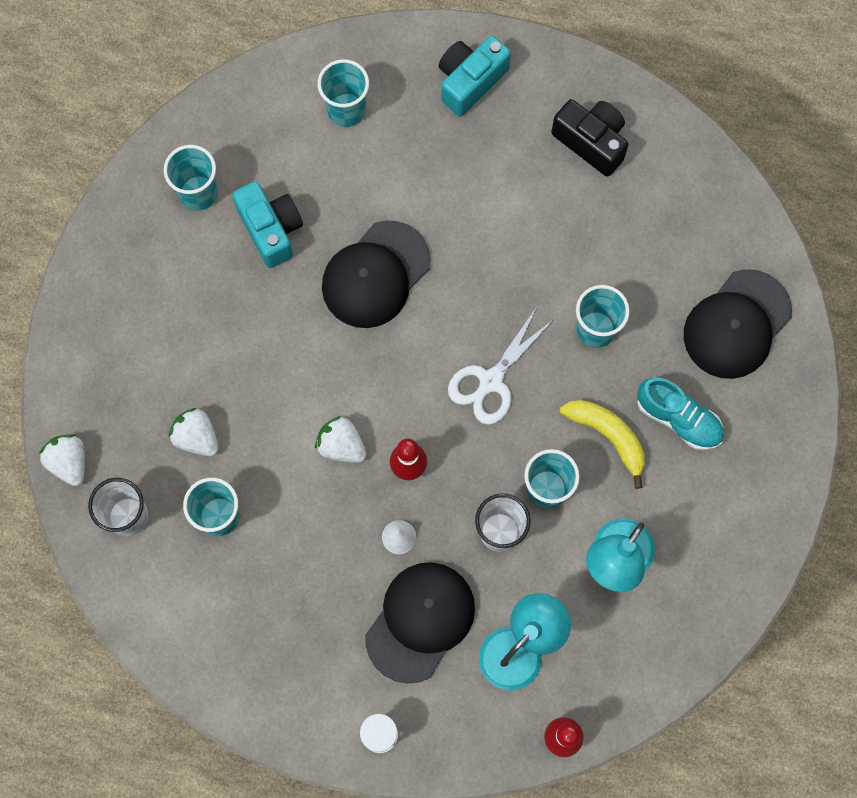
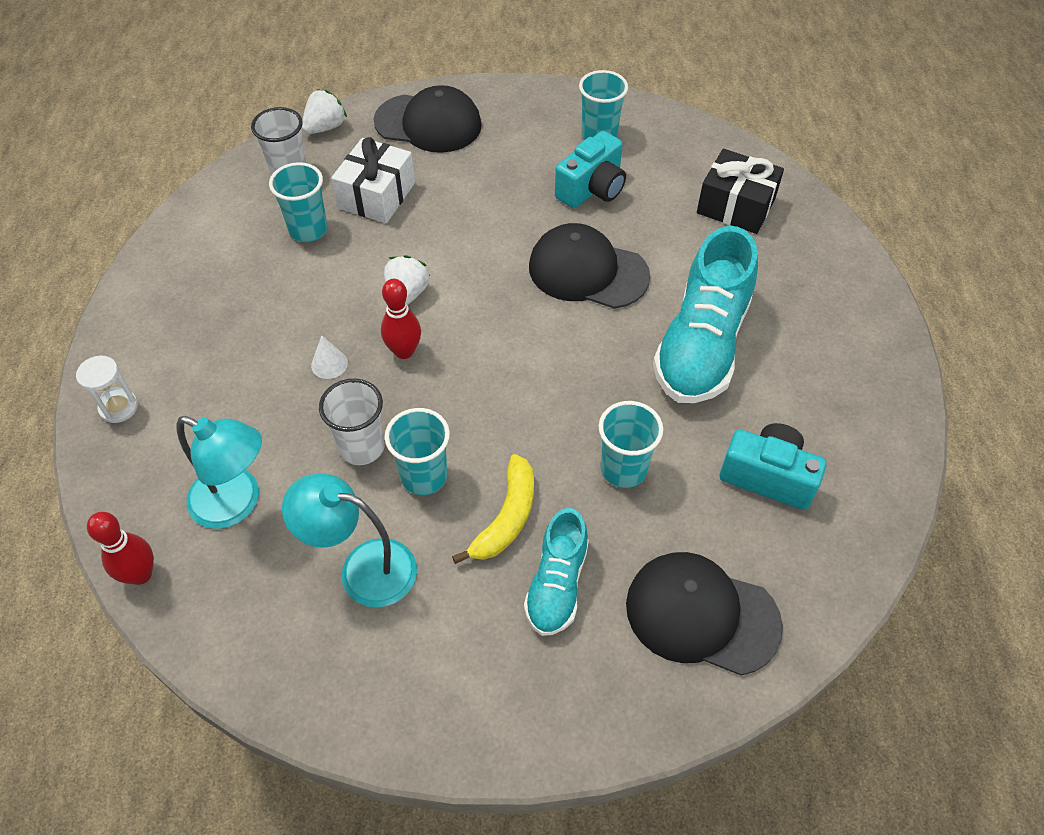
camera: 70 degrees right, 20 degrees down
(196, 437) = (376, 195): white strawberry -> white gift
(346, 110) = (735, 206): turquoise cup -> black gift
(420, 621) = (245, 406): black cap -> black cap (428, 123)
(470, 81) = (825, 285): turquoise camera -> turquoise camera (768, 476)
(490, 382) = (521, 392): white scissors -> none
(495, 214) = (701, 345): none -> turquoise shoe
(591, 142) = (830, 403): black camera -> none

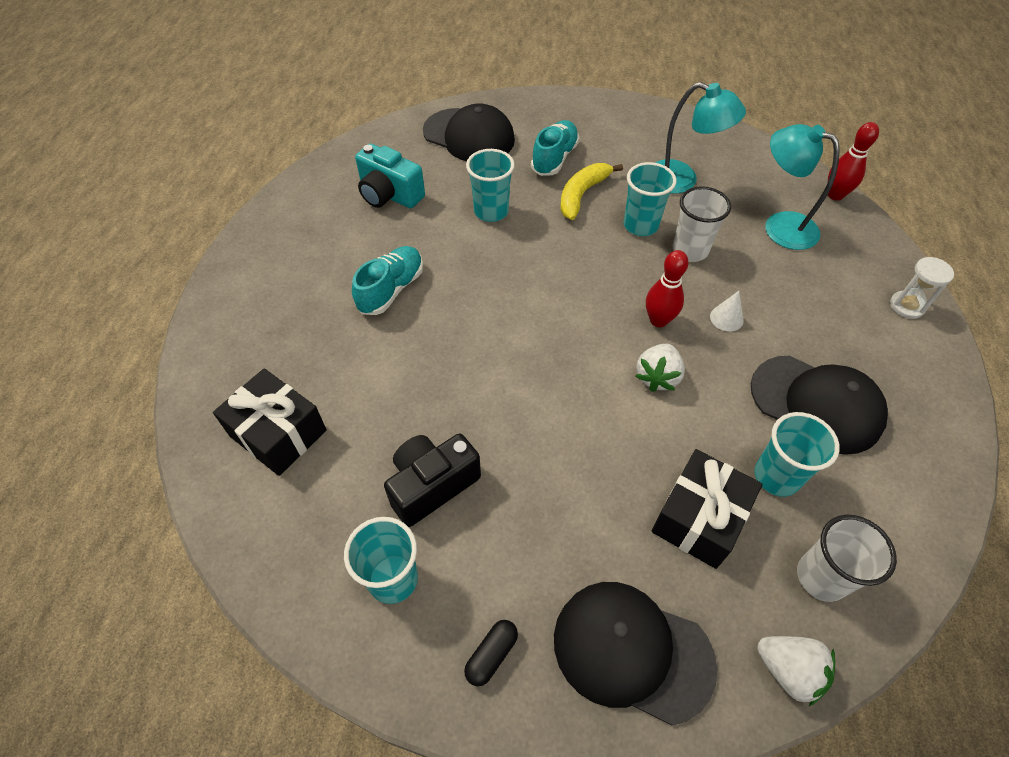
camera: 170 degrees left, 0 degrees up
(325, 127) = (788, 670): white strawberry -> white strawberry turned 105 degrees counterclockwise
(376, 195) = (699, 518): white gift -> black gift
(520, 111) = (491, 655): none -> black capsule
(588, 271) = (469, 376): black cap -> black cap (816, 404)
(592, 189) = (432, 485): turquoise camera -> black camera
(701, 345) = (391, 290): turquoise shoe -> turquoise shoe, size x0.57

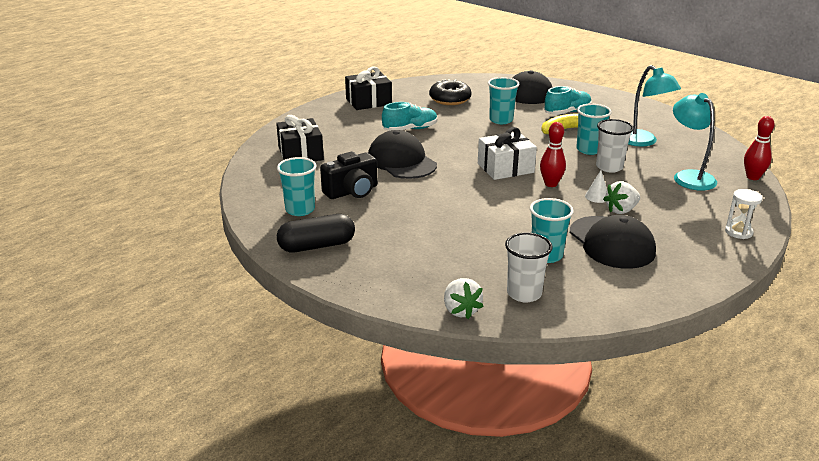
camera: 35 degrees right, 25 degrees down
(389, 195) = (450, 99): turquoise camera -> black donut
(432, 485) = (352, 192): black camera -> black camera turned 150 degrees clockwise
(491, 655) = (317, 246): black capsule -> black capsule, size x1.90
(581, 314) = (505, 168): none -> white gift
(632, 651) = (385, 272): black cap -> black cap (401, 161)
(657, 377) = (521, 201): white strawberry -> white strawberry (621, 210)
(699, 518) = (479, 250): black gift -> black gift (368, 101)

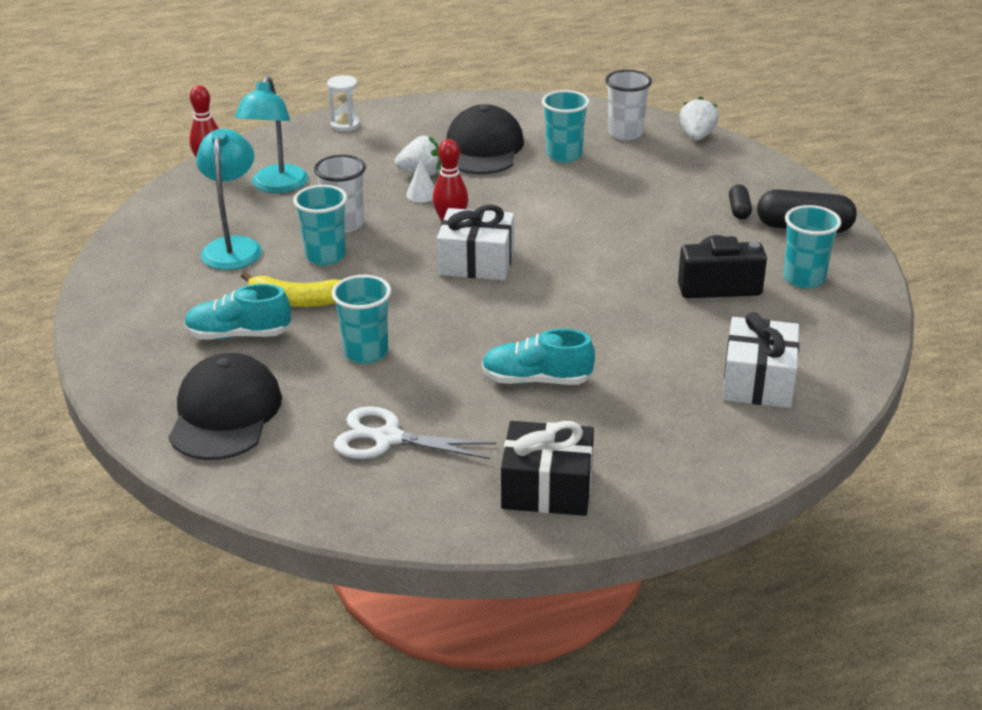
camera: 150 degrees left, 5 degrees up
(300, 153) = (758, 381): black gift -> white gift
(373, 246) = (739, 210): none -> black capsule
(401, 161) = (609, 316): black cap -> none
(450, 99) = (386, 438): black donut -> white scissors

